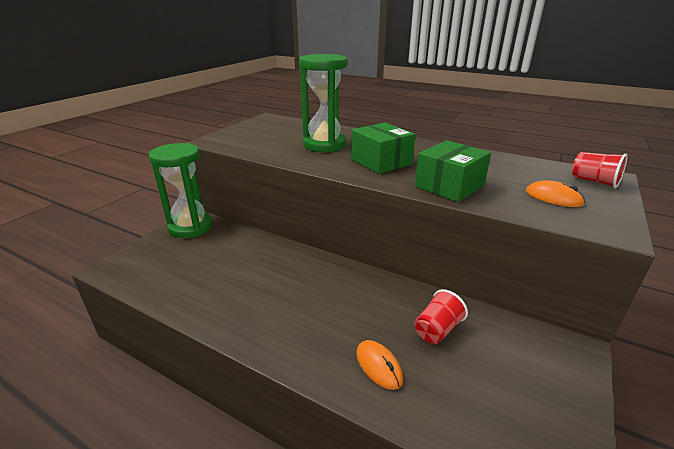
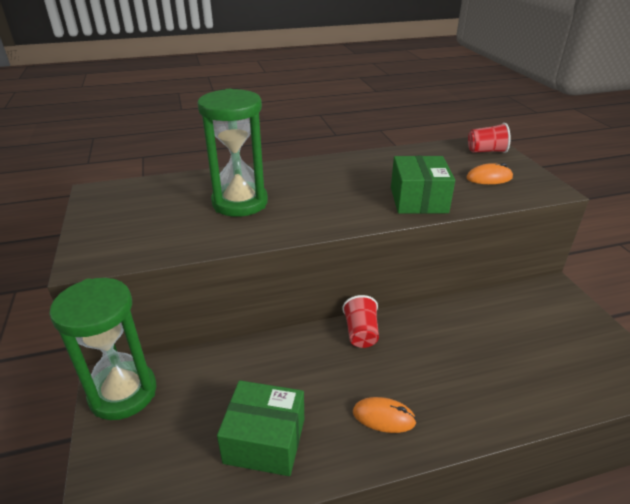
camera: 45 degrees left, 5 degrees up
(378, 366) = (491, 389): orange mouse -> orange mouse (383, 417)
(381, 162) = (328, 199): green box -> green box (265, 440)
(437, 329) = (482, 331): red cup -> red cup (361, 333)

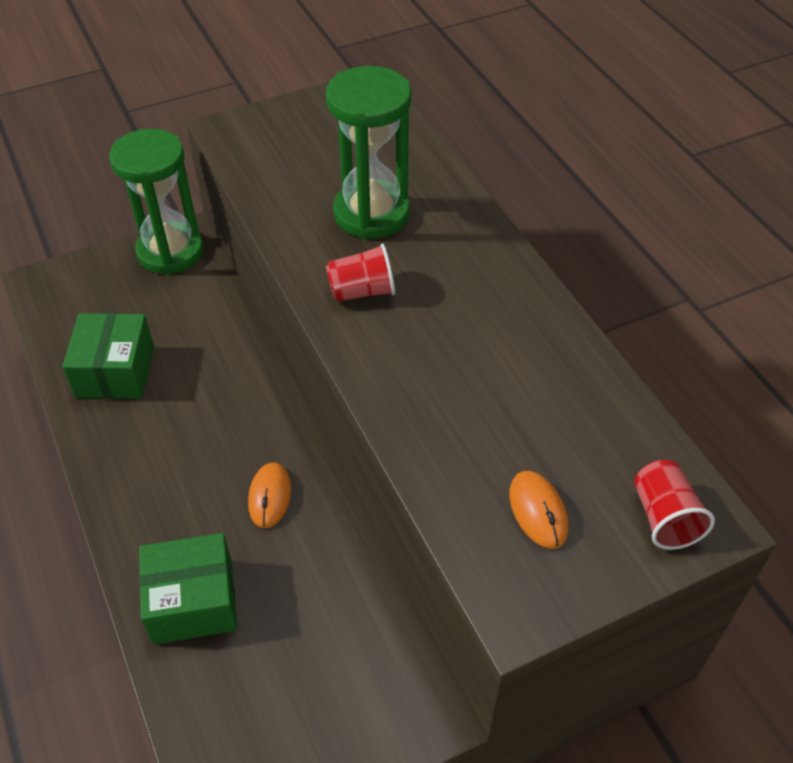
camera: 80 degrees right, 15 degrees up
(361, 333) = (279, 438): red cup -> red cup (362, 291)
(383, 417) = (146, 470): orange mouse -> orange mouse (270, 496)
(418, 200) = (426, 405): green box -> green box (193, 601)

